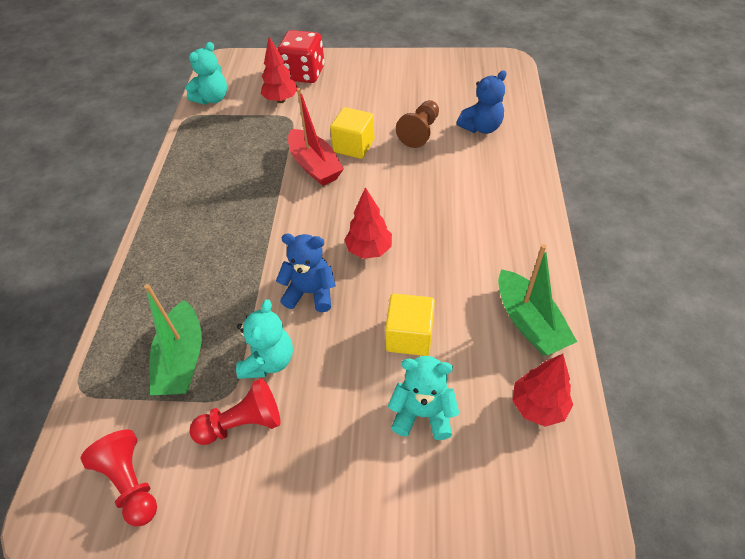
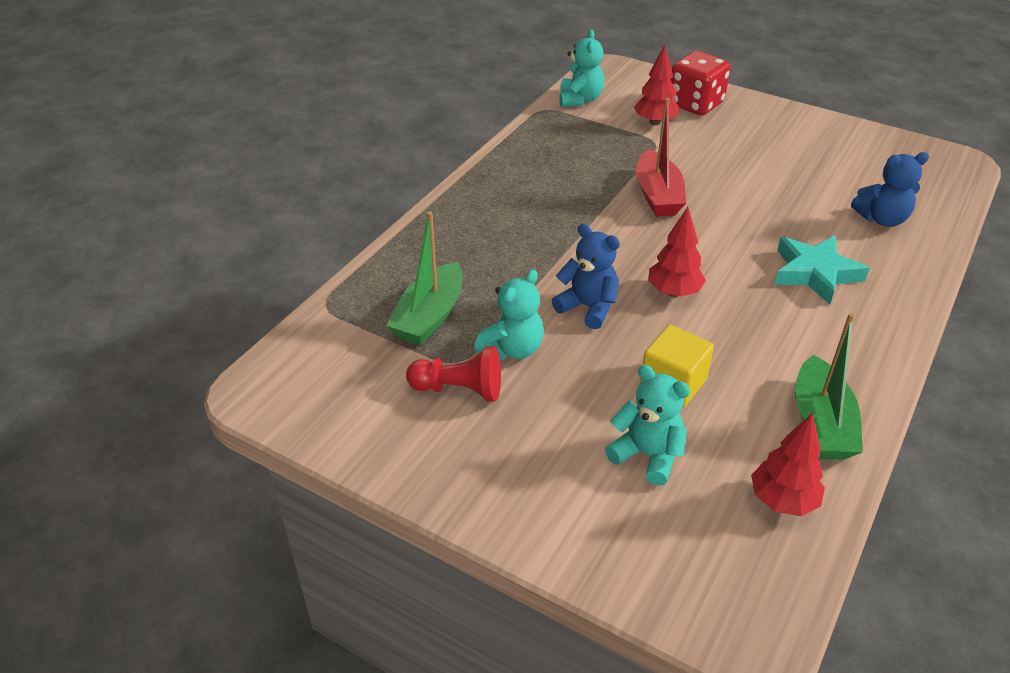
camera: 25 degrees right, 10 degrees down
(131, 483) = (334, 394): red pawn -> none
(212, 99) = (580, 99): turquoise teddy bear -> turquoise teddy bear turned 60 degrees counterclockwise
(353, 146) = (713, 190): yellow cube -> none
(420, 132) = (801, 201): brown pawn -> none
(460, 191) = (815, 273): none -> turquoise star

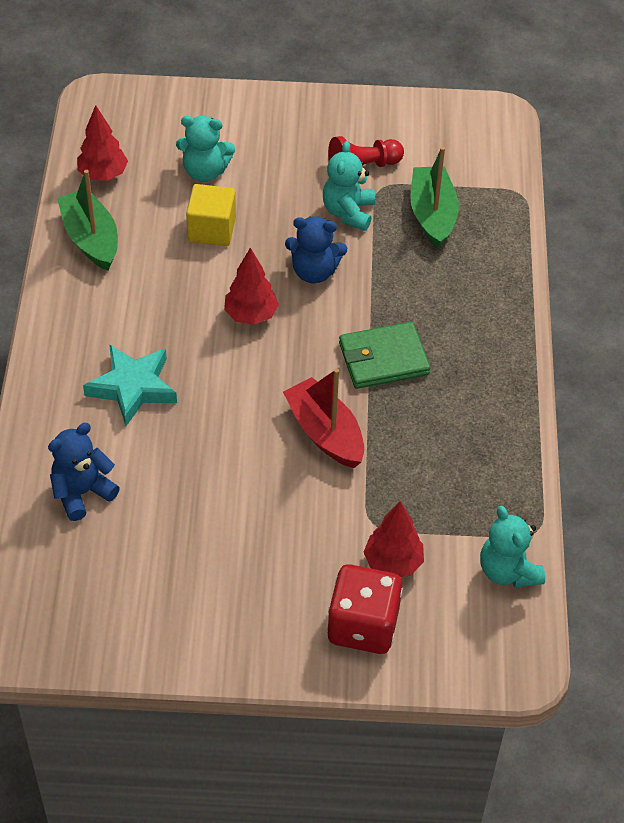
camera: 150 degrees right, 10 degrees up
(573, 224) = (383, 359): none -> green wallet

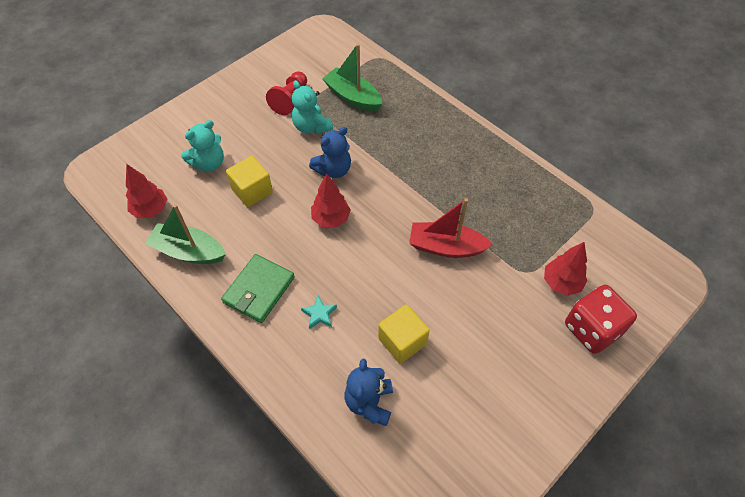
camera: 45 degrees left, 5 degrees up
(132, 387) = (319, 314): turquoise star -> turquoise star, size x0.50
(173, 473) = (402, 341): none -> yellow cube
(383, 359) = (422, 185): green wallet -> green wallet (259, 290)
(508, 571) = (609, 237): turquoise teddy bear -> none

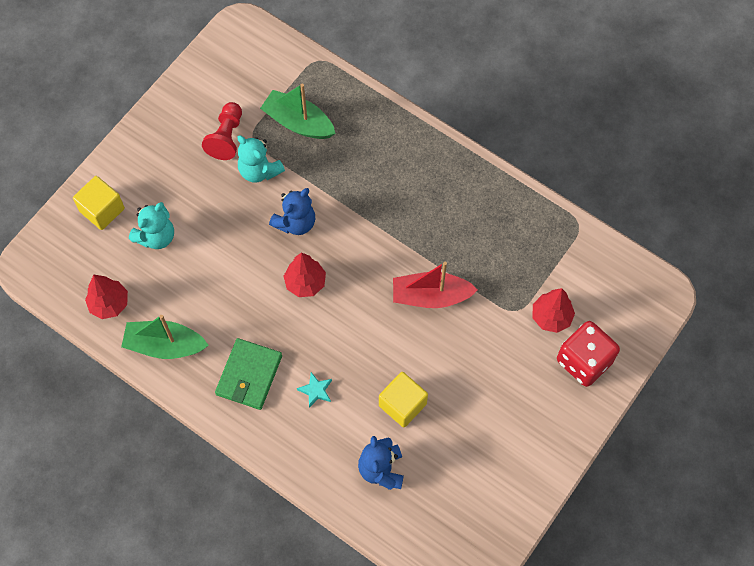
camera: 10 degrees left, 10 degrees up
(252, 191) = (213, 263): yellow cube -> yellow cube (102, 210)

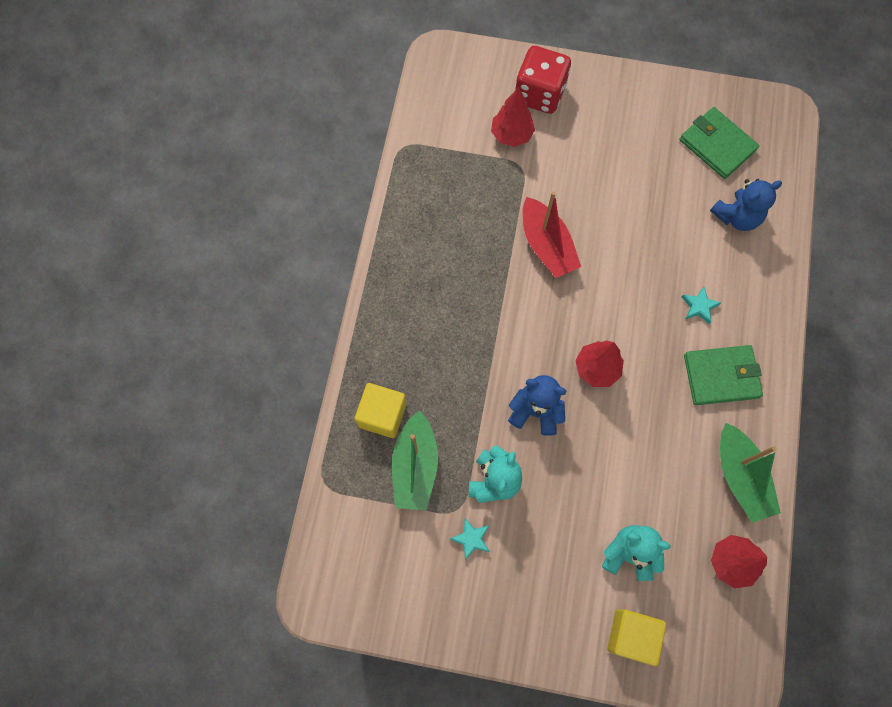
camera: 115 degrees left, 5 degrees up
(226, 137) = (471, 539): red pawn -> turquoise star
(402, 404) = (667, 225): yellow cube -> yellow cube (382, 415)
(460, 493) = (717, 145): none -> green wallet

